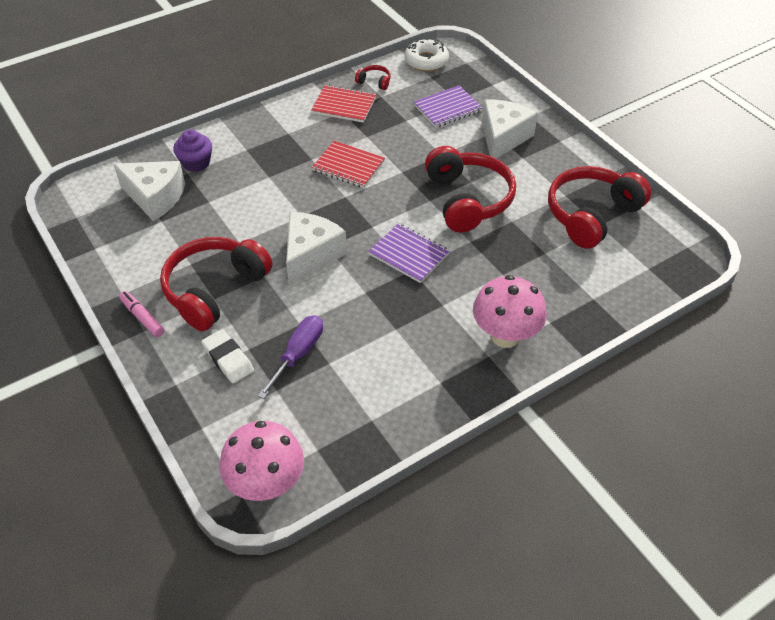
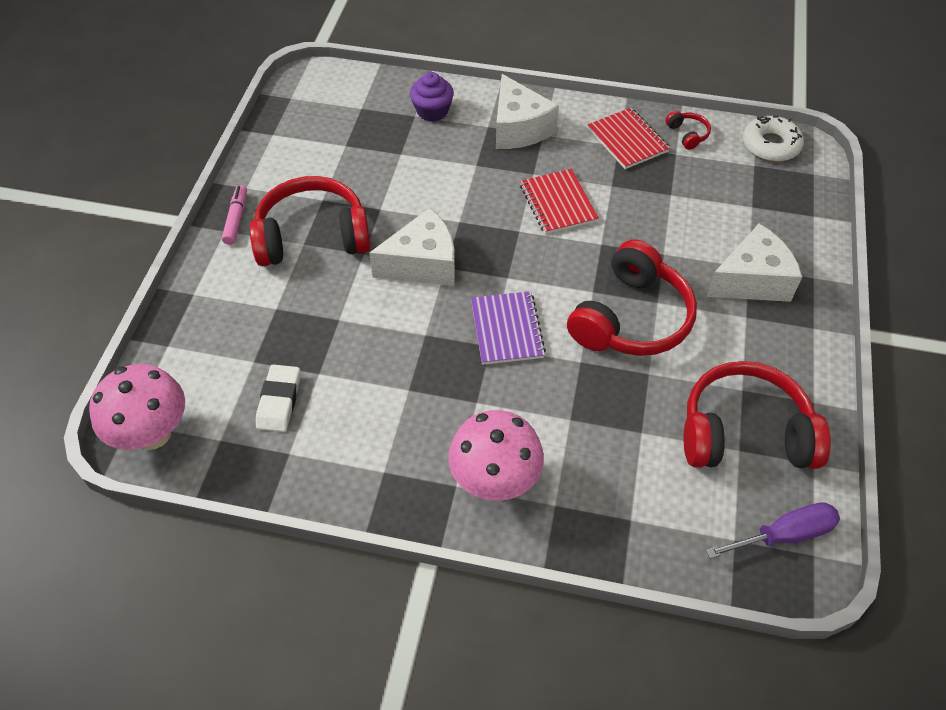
camera: 45 degrees right, 5 degrees up
(155, 197) = (365, 121): white cheese -> white cheese (519, 128)
(228, 359) = (251, 304): white eraser -> white eraser (279, 401)
(298, 354) = (306, 345): purple screwdriver -> purple screwdriver (784, 535)
(447, 108) = (730, 209): purple notebook -> none

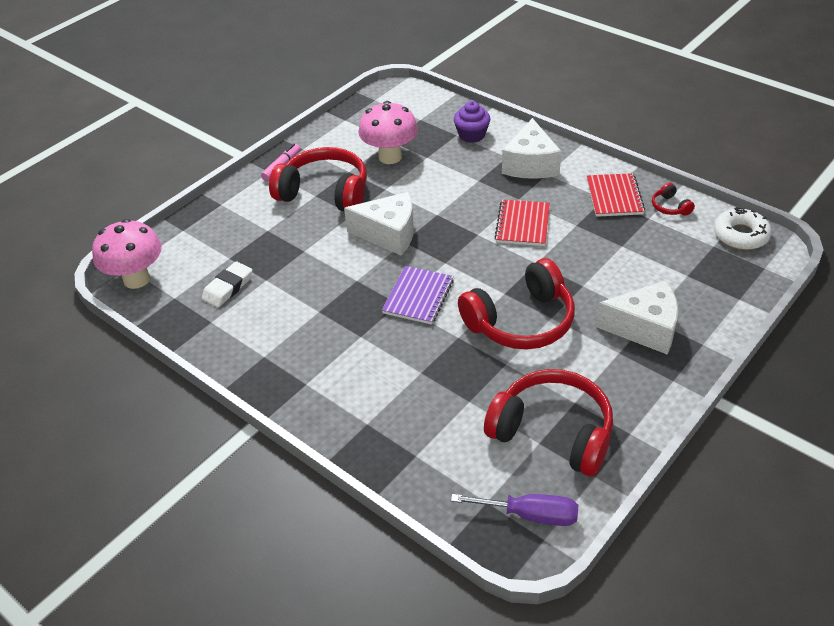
camera: 30 degrees right, 10 degrees down
(495, 480) = (335, 391): pink mushroom -> pink mushroom (390, 157)
(687, 134) = (670, 207): red headphones -> red headphones turned 150 degrees clockwise

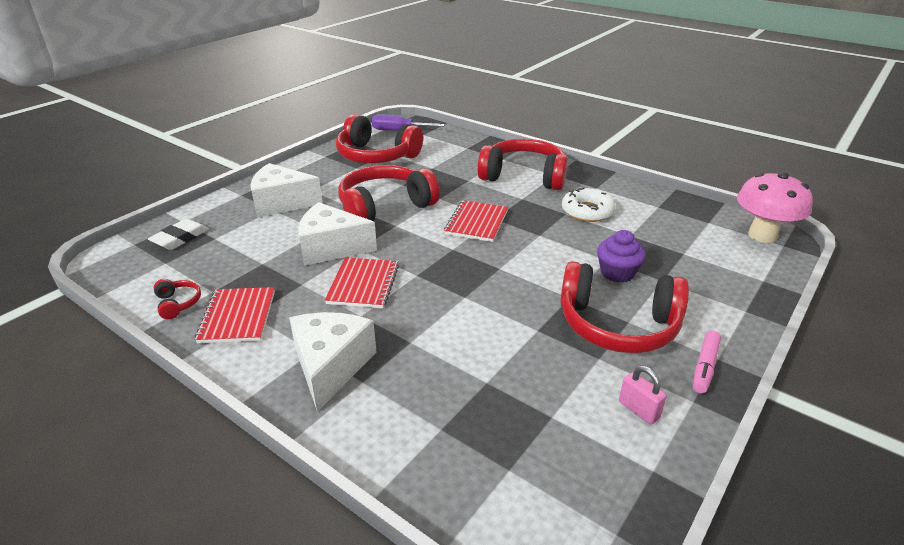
camera: 175 degrees right, 10 degrees down
(228, 287) = (663, 229): white eraser -> white eraser (180, 238)
(338, 144) = (638, 410): none -> pink padlock
(347, 379) = (524, 176): none -> red headphones
(389, 234) = (518, 275): white cheese -> white cheese (331, 248)
(390, 157) = (544, 382): pink mushroom -> none
(418, 296) = (477, 222): purple notebook -> red notebook
(472, 135) = (414, 427): purple cupcake -> purple cupcake (617, 273)
(740, 235) = (126, 272): white donut -> white donut (587, 211)

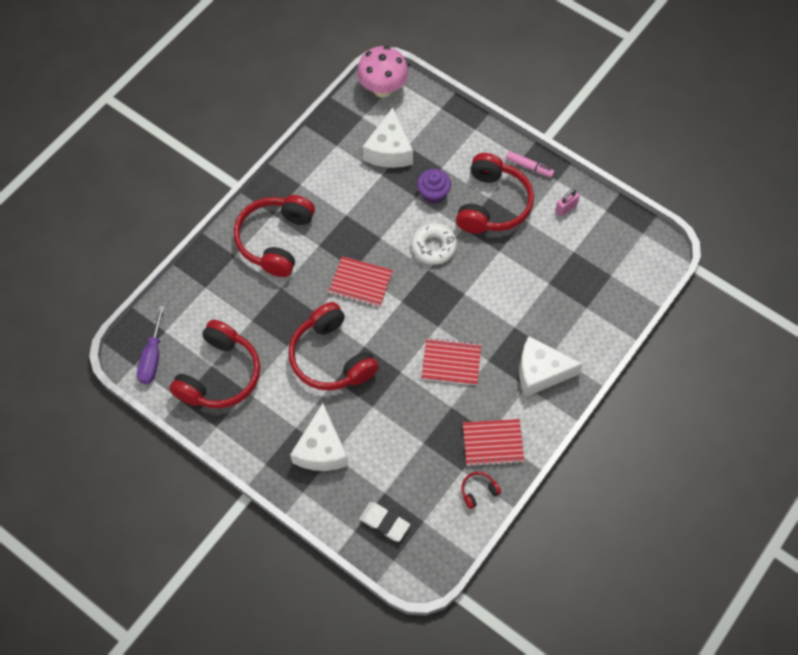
camera: 90 degrees left, 30 degrees up
(331, 248) = (400, 393): white cheese -> white cheese (389, 150)
(587, 211) = (343, 198): white donut -> white donut (434, 246)

